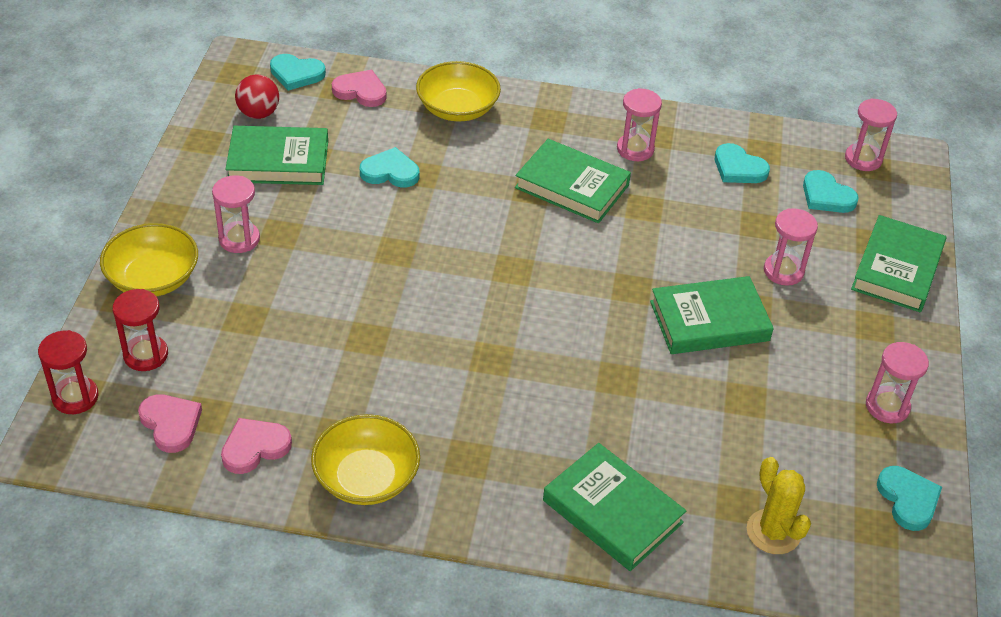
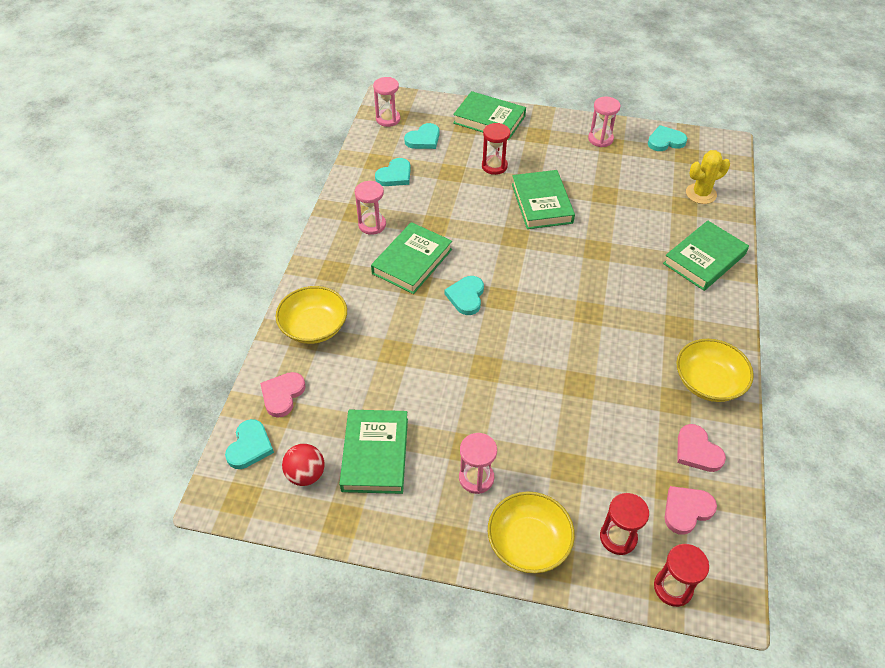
camera: 85 degrees left, 5 degrees up
(390, 172) = (392, 372): turquoise heart -> turquoise heart (466, 297)
(783, 271) = (494, 166): pink hourglass -> red hourglass

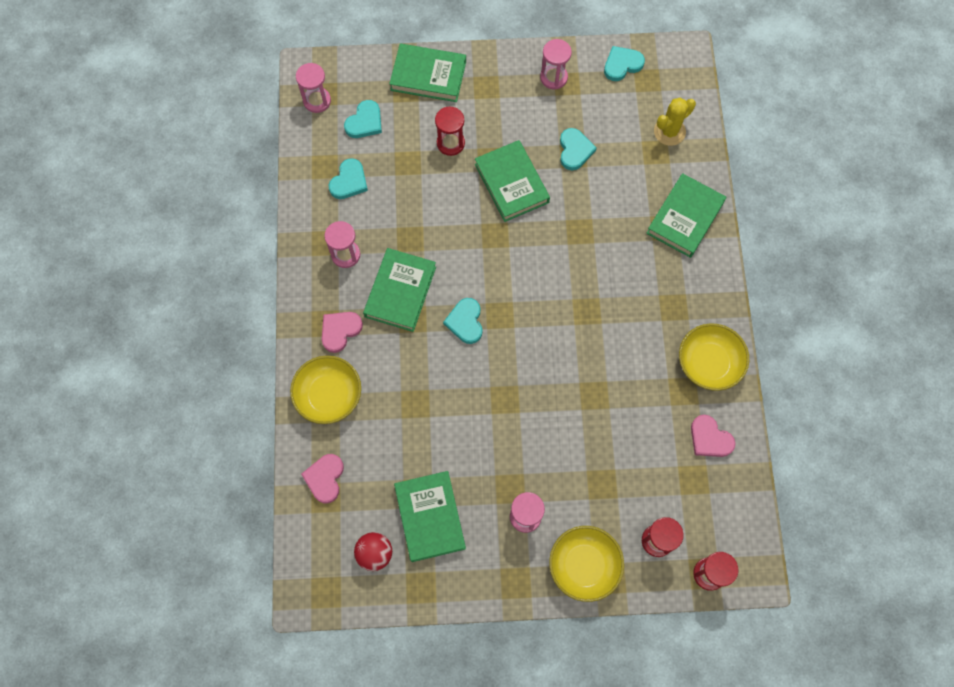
camera: 15 degrees left, 20 degrees up
(250, 446) = (314, 539): turquoise heart -> turquoise heart (574, 150)
(686, 510) = (709, 499): pink heart -> pink heart (340, 331)

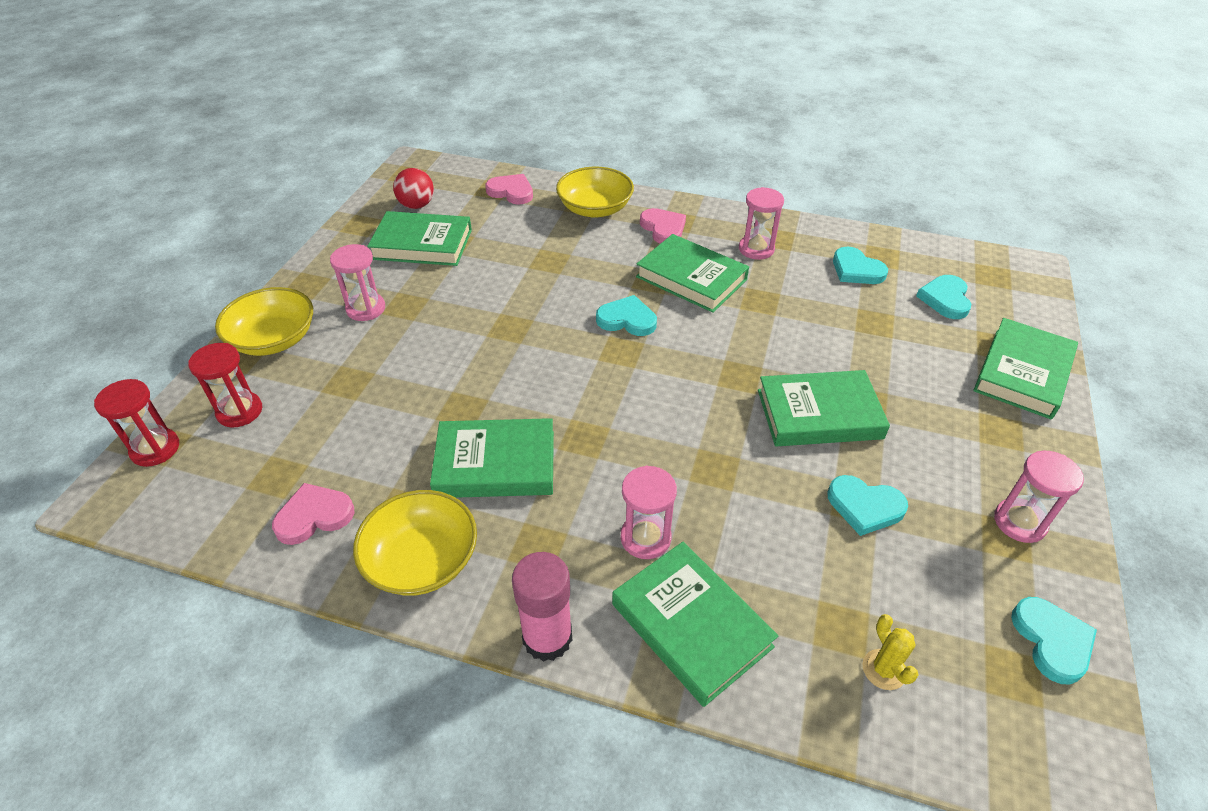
camera: 110 degrees right, 25 degrees down
(317, 101) = (982, 268): pink hourglass -> pink hourglass (645, 538)
(365, 122) = (945, 299): turquoise heart -> turquoise heart turned 45 degrees clockwise
(450, 143) = (900, 368): red hourglass -> none
(629, 354) = (495, 464): none -> green book
(669, 131) = (884, 669): yellow cactus -> yellow cactus, size x0.65
(722, 281) = (547, 637): none -> pink glue stick

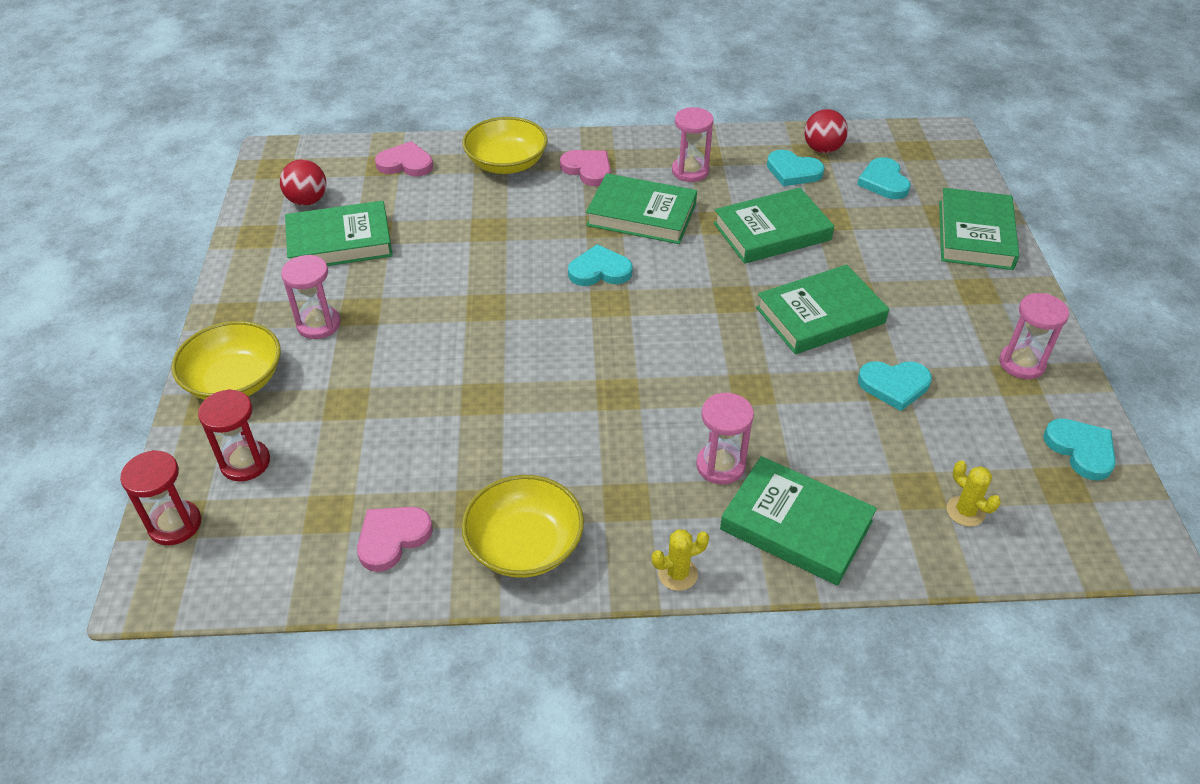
camera: 20 degrees left, 0 degrees up
(495, 464) = (545, 440): green book -> green book (772, 232)
(547, 637) = (677, 574): pink glue stick -> yellow cactus
(895, 255) = (822, 149): none -> red ball

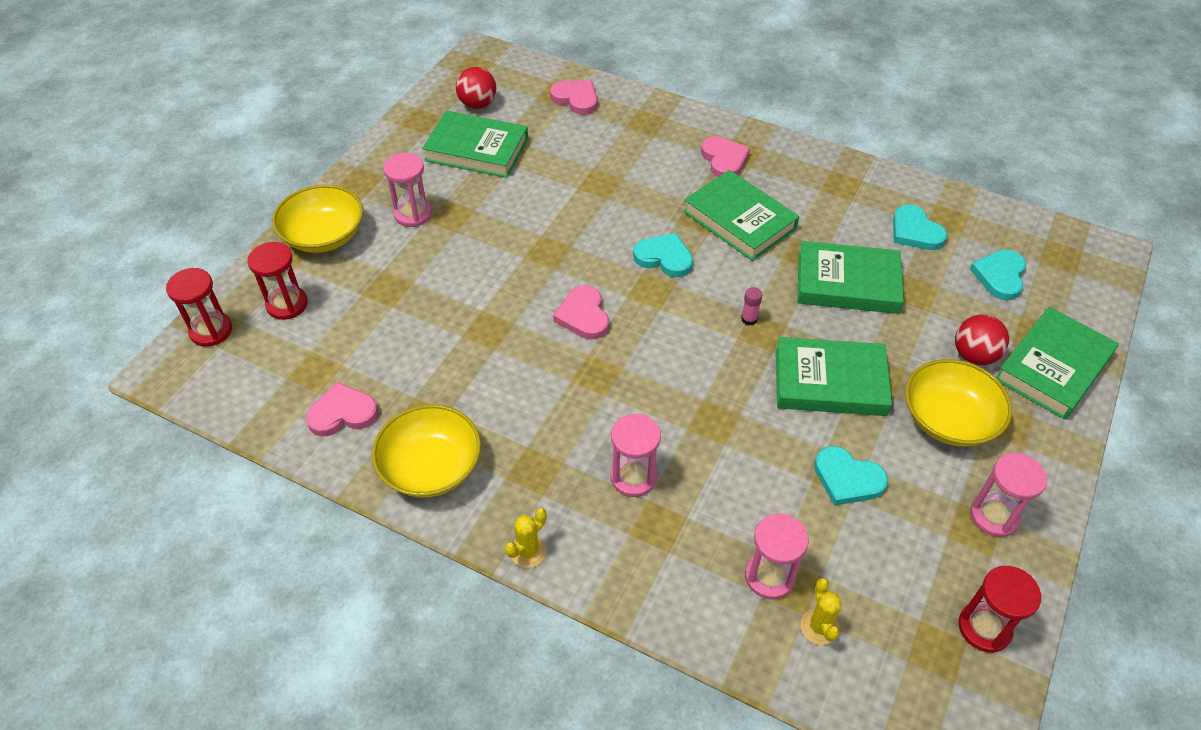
camera: 30 degrees right, 5 degrees up
(506, 163) = (658, 128): yellow bowl -> yellow bowl (949, 419)
(565, 348) = (583, 315): none -> pink heart
(677, 574) = (528, 551): yellow cactus -> yellow cactus turned 60 degrees counterclockwise
(690, 171) = (815, 195): pink hourglass -> pink hourglass (769, 576)
(714, 292) = (749, 319): none -> pink glue stick
(796, 526) = (656, 561): green book -> none
(822, 149) = (962, 220): red ball -> red ball (974, 355)
(1081, 450) = (984, 628): turquoise heart -> red hourglass

